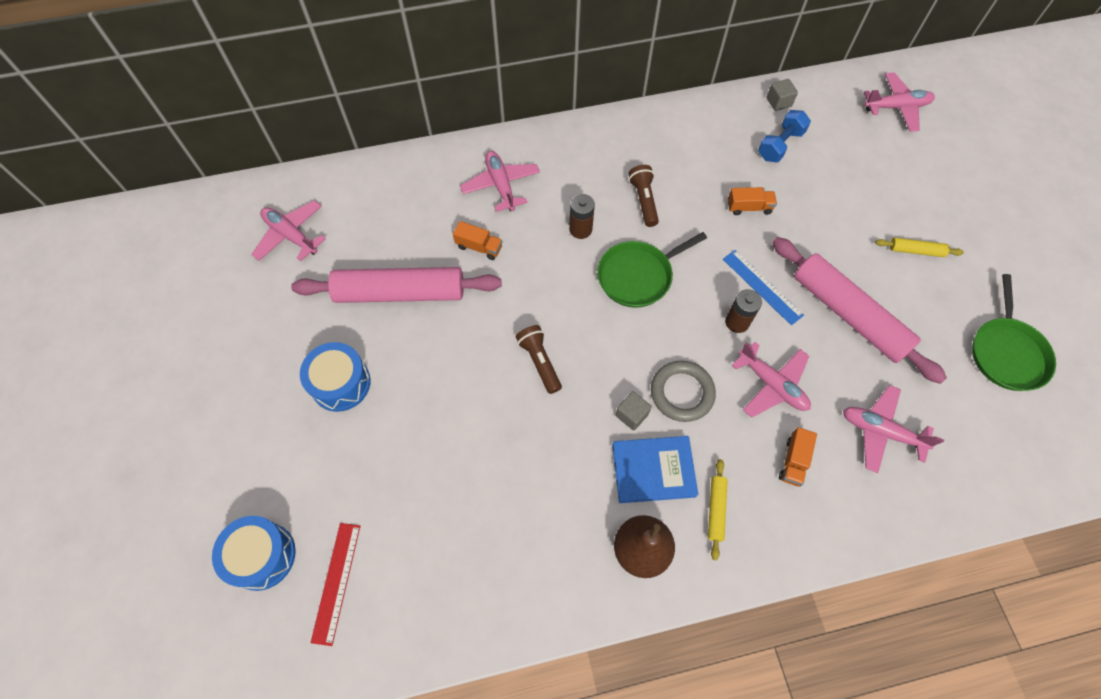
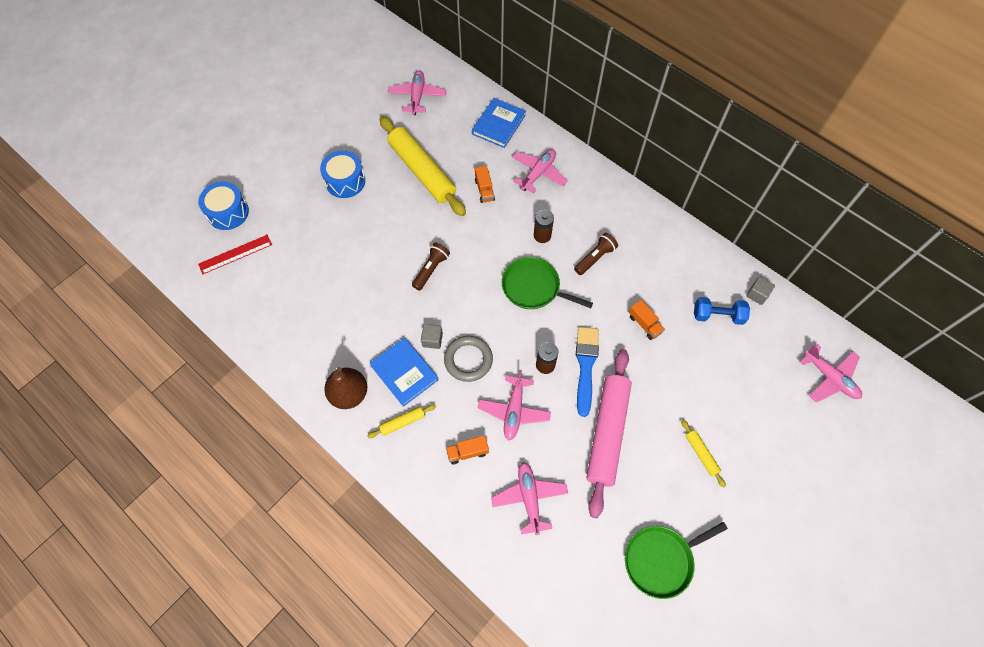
camera: 55 degrees right, 0 degrees up
(400, 293) = (422, 171): pink rolling pin -> yellow rolling pin
(405, 182) = (498, 124): none -> blue book
(762, 286) = (585, 366): blue ruler -> blue brush

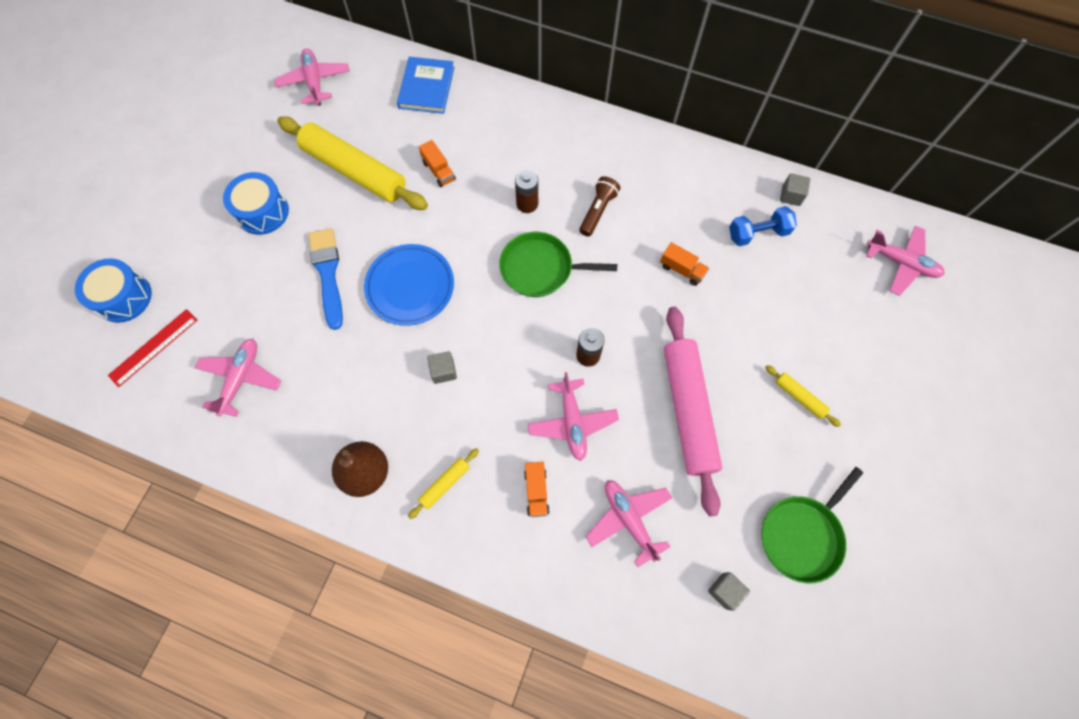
camera: 20 degrees left, 5 degrees up
(404, 372) = (424, 422): blue book -> none
(431, 269) = (410, 286): brown flashlight -> blue plate
(467, 452) = (536, 491): orange truck -> orange truck turned 60 degrees counterclockwise
(468, 360) = (496, 380): grey ring -> none
(538, 173) = (495, 132): pink plane -> pink plane (241, 378)
(583, 578) = (725, 591): none -> grey cube
(585, 366) = (634, 341): blue brush -> blue brush (328, 273)

